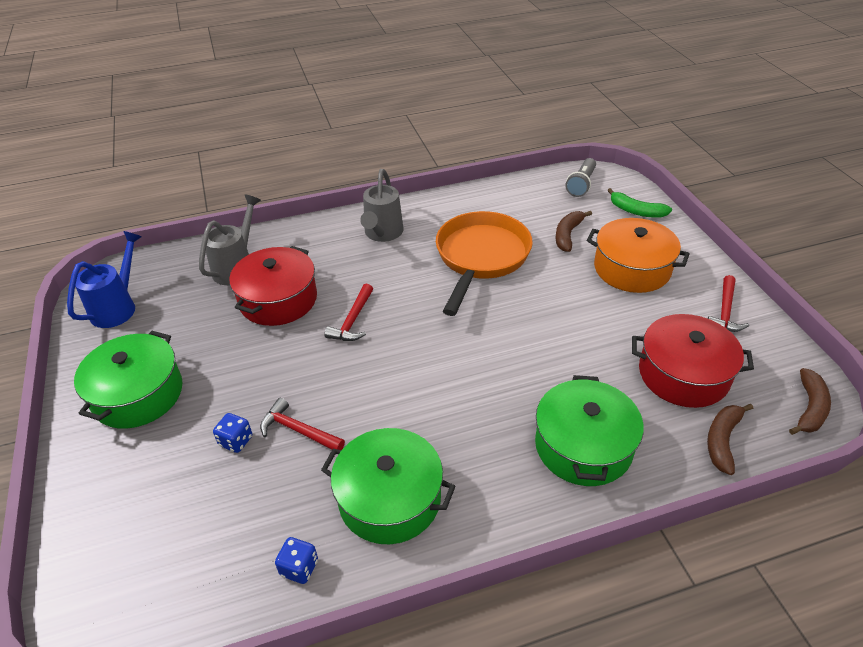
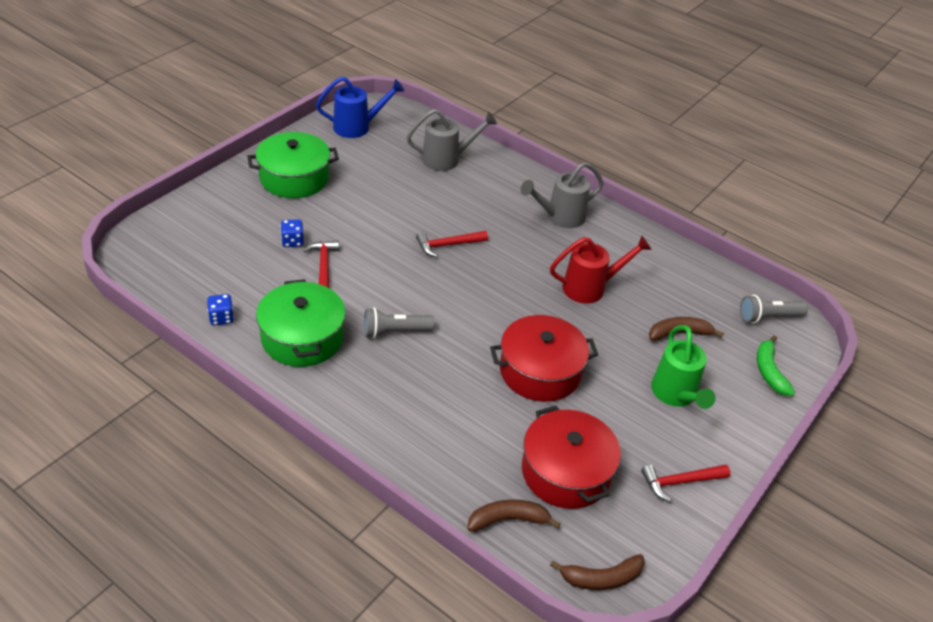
camera: 50 degrees right, 0 degrees up
(278, 299) = (433, 197): red pot -> red pot (540, 371)
(438, 414) = (395, 331): none -> grey flashlight
(481, 257) = (590, 288): orange pan -> red watering can
(583, 446) = (430, 428): green pot -> none
(632, 269) = (675, 394): orange pot -> green watering can

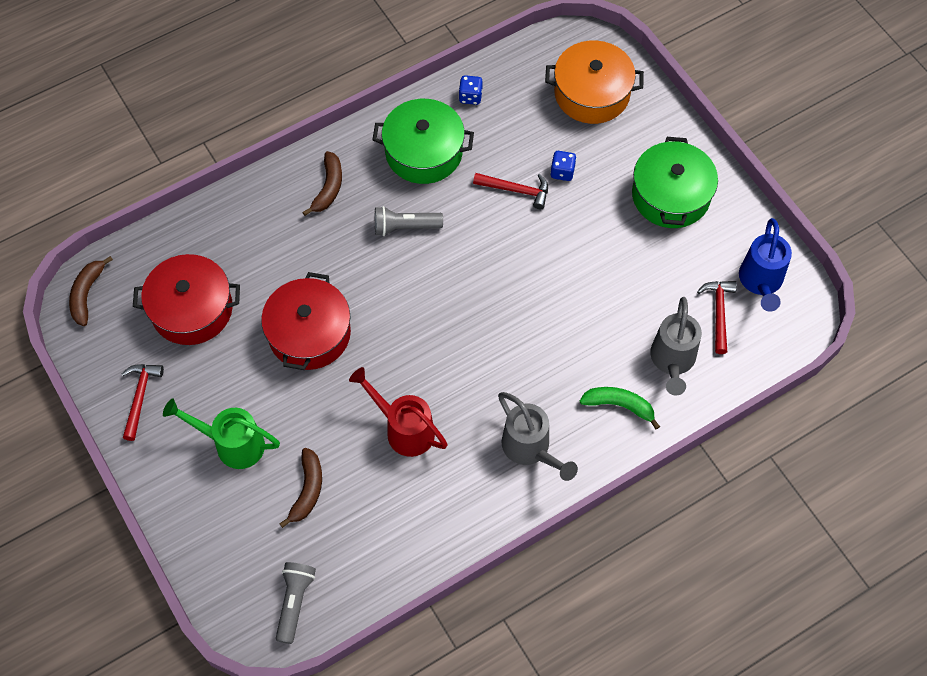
camera: 115 degrees right, 20 degrees up
(195, 237) = (592, 93): none -> orange pot
(395, 331) = (405, 227): grey flashlight -> grey flashlight turned 105 degrees counterclockwise
(447, 245) = (515, 312): red hammer -> red hammer (719, 313)
(508, 520) = (167, 248): brown banana -> brown banana (328, 188)
(560, 217) = (530, 448): grey watering can -> grey watering can turned 150 degrees clockwise
(590, 288) = (404, 429): red watering can -> red watering can turned 120 degrees clockwise
(769, 371) = (223, 555): green banana -> green banana (619, 405)

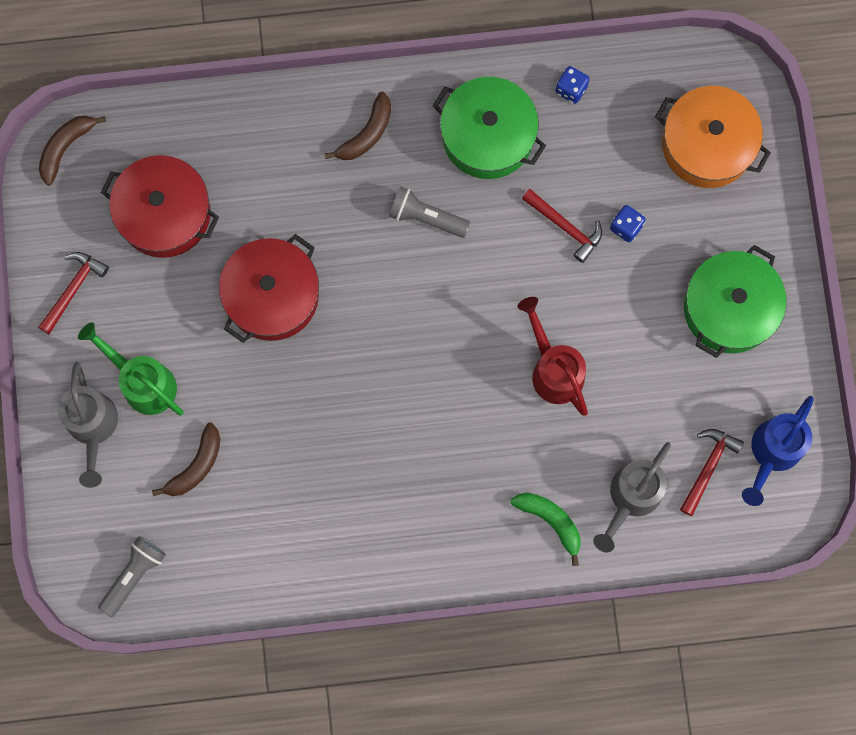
camera: 25 degrees right, 15 degrees up
(404, 429) = (320, 446): red watering can -> red watering can (553, 370)
(530, 448) = (437, 525): grey watering can -> grey watering can (93, 427)

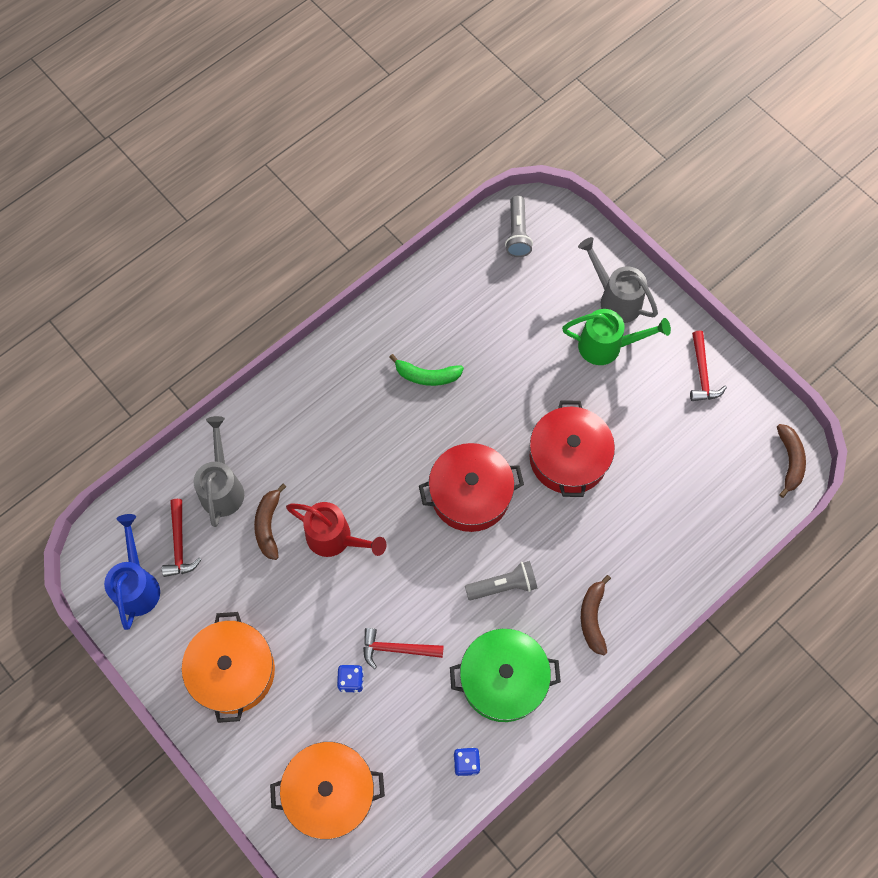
camera: 145 degrees right, 10 degrees down
(164, 213) = (686, 463): red pot -> red pot (470, 494)
(196, 466) = (531, 319): brown banana -> brown banana (268, 525)
(550, 521) = (269, 436): green banana -> green banana (427, 375)
(729, 308) = (233, 671): green pot -> orange pot

